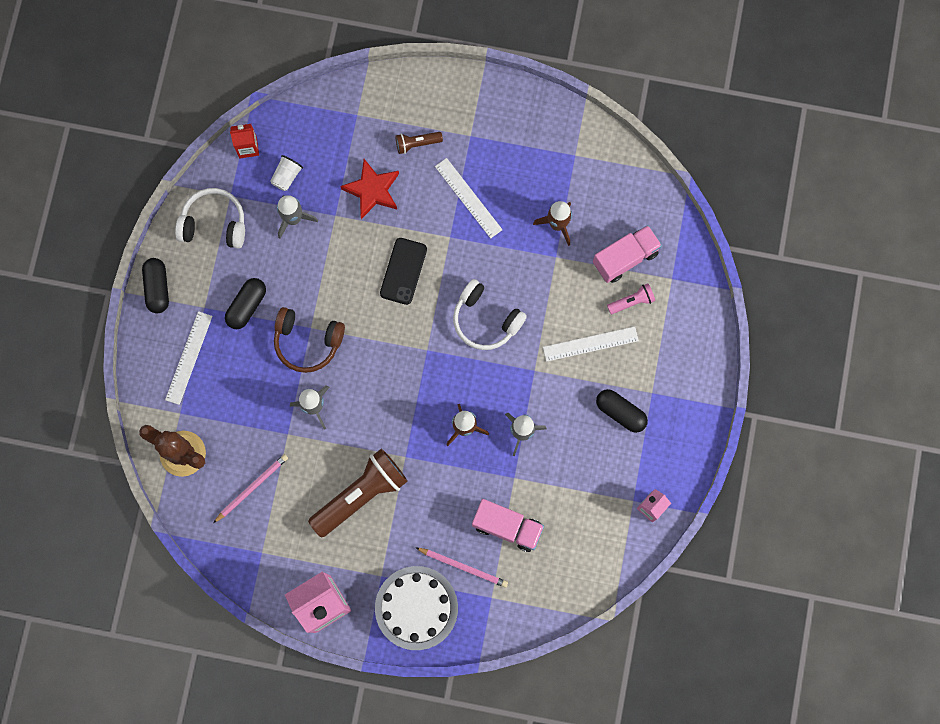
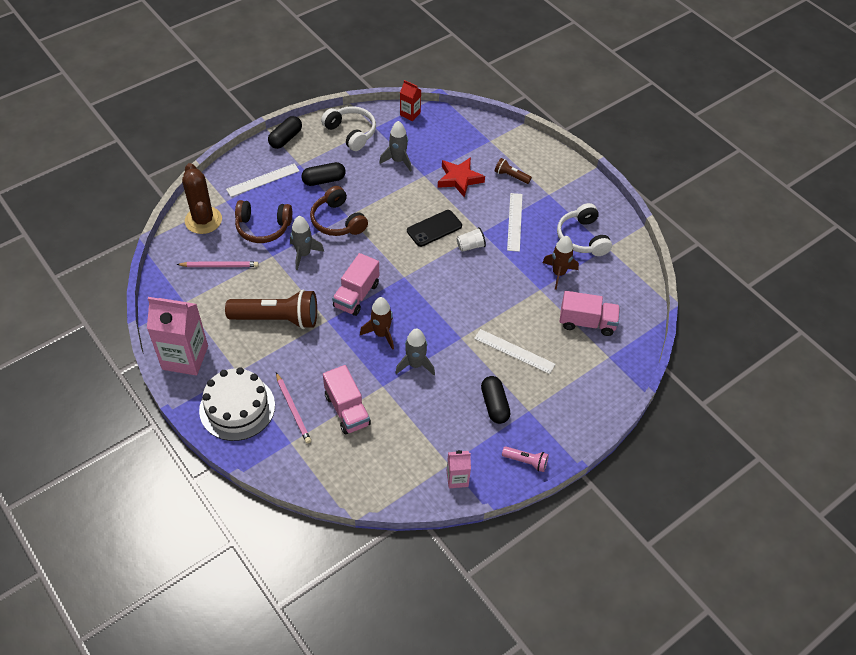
camera: 40 degrees right, 25 degrees down
(247, 411) = (263, 227): none -> brown headphones
(286, 176) = (417, 140): white cup -> white cup (470, 246)
(404, 407) = (356, 295): none -> pink truck
(485, 320) = (458, 288): white headphones -> white headphones (582, 238)
(632, 301) = (567, 349): pink flashlight -> pink flashlight (526, 461)

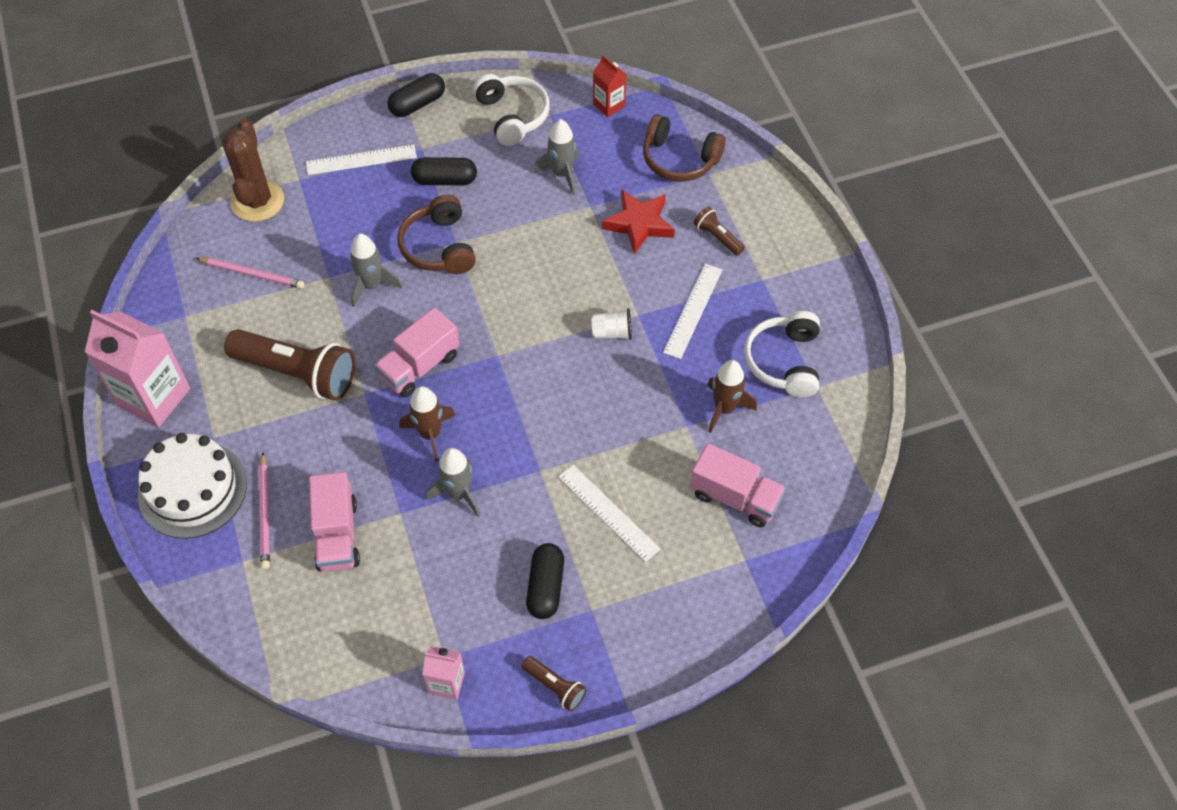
camera: 20 degrees right, 5 degrees up
(263, 227) = (333, 231): brown headphones -> brown headphones (679, 159)
(434, 228) = (571, 292): black phone -> none
(526, 461) = (555, 687): pink flashlight -> brown flashlight

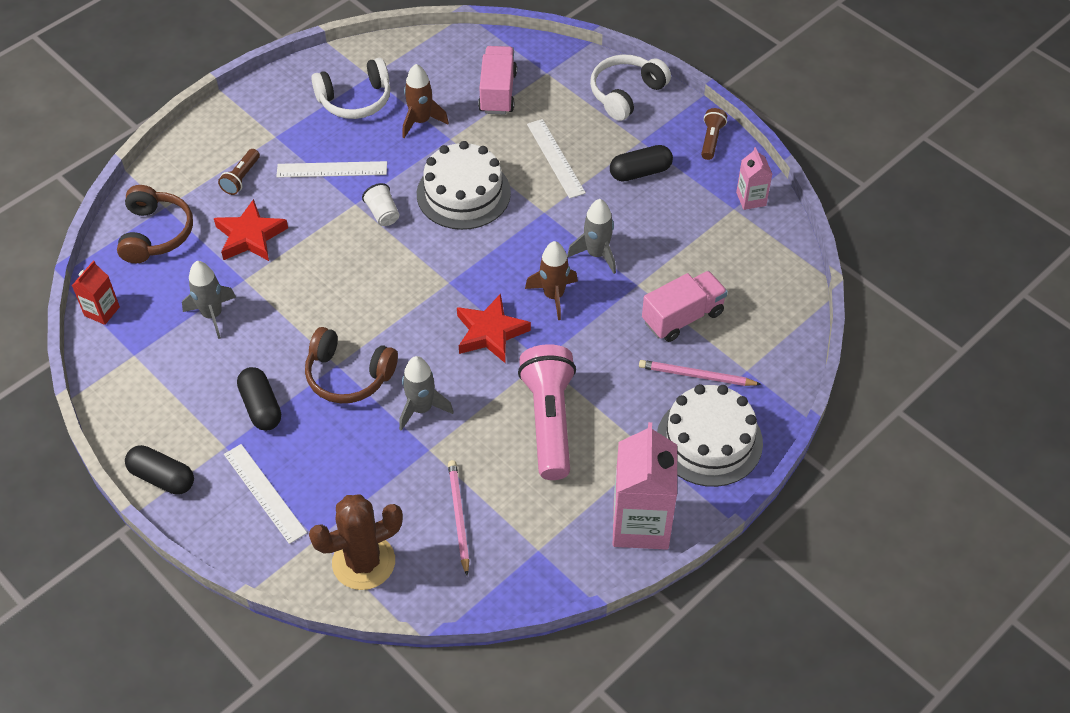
camera: 115 degrees left, 5 degrees down
(265, 513) = (696, 376): pink pencil -> pink pencil turned 135 degrees counterclockwise
(297, 373) = (549, 421): brown flashlight -> pink flashlight
(419, 366) = (490, 332): pink truck -> red star
(439, 247) = (348, 375): brown headphones -> brown headphones turned 60 degrees clockwise
(512, 116) = (147, 385): white headphones -> white headphones (626, 93)
(603, 409) = (463, 193): none -> white cake
(608, 512) = (555, 158): white ruler -> white ruler turned 45 degrees counterclockwise

